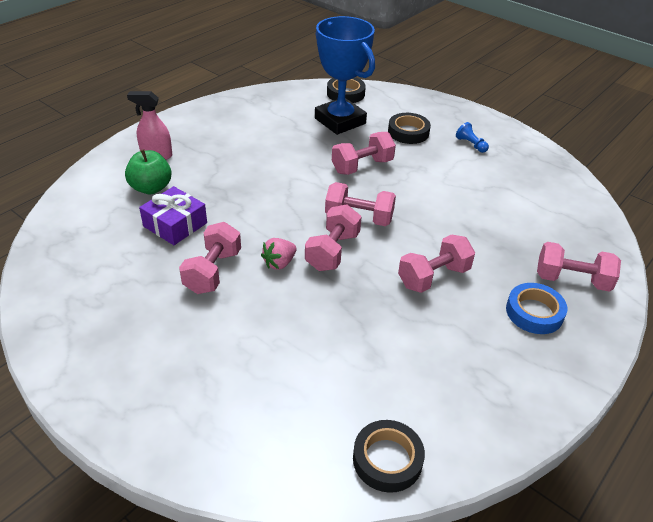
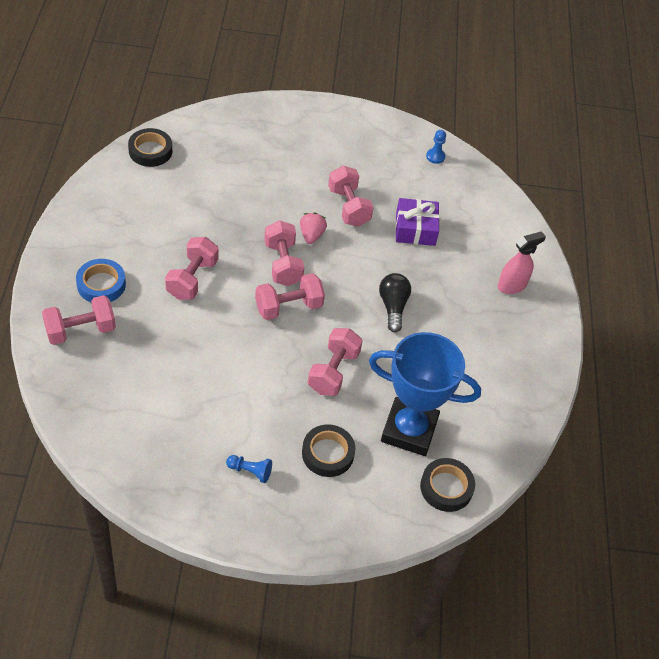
camera: 140 degrees right, 10 degrees up
(57, 278) = (435, 156): none -> blue pawn
(151, 188) = (472, 251): green apple -> none
(269, 182) = (393, 307): none -> black light bulb

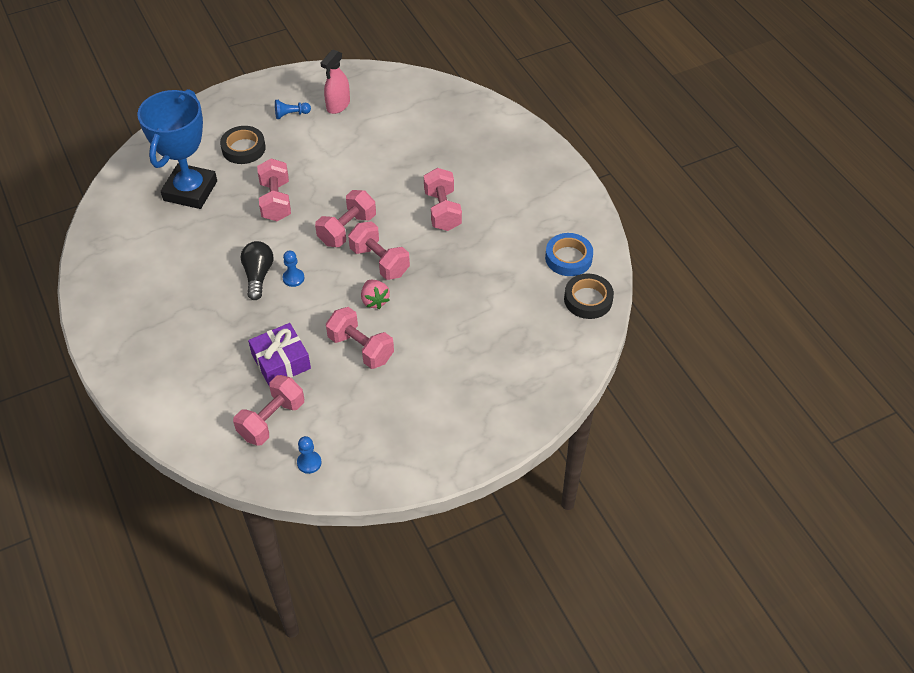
camera: 155 degrees right, 0 degrees up
(80, 330) = (487, 135): pink dumbbell -> pink dumbbell (271, 420)
(101, 284) = (506, 171): blue tape -> blue tape (568, 258)
(364, 288) = (293, 278): none -> blue pawn
(393, 307) = (258, 275): black light bulb -> black light bulb turned 150 degrees counterclockwise
(409, 430) = (190, 191): blue trophy -> blue trophy turned 60 degrees counterclockwise
(446, 487) = (142, 169): black tape -> none
(512, 285) = (155, 354): pink spray bottle -> pink spray bottle (338, 105)

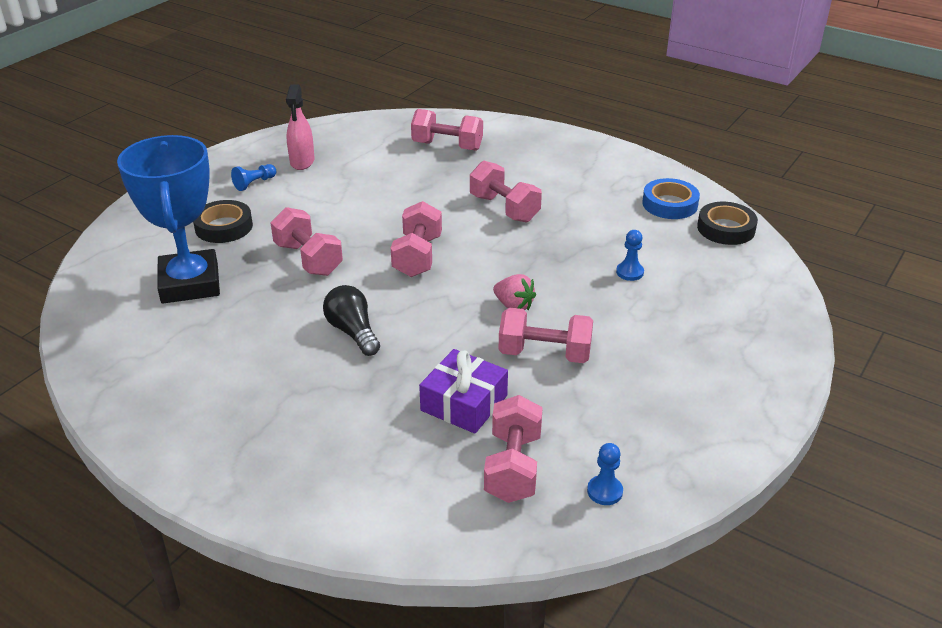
camera: 30 degrees left, 15 degrees down
(293, 278) = (399, 319): blue pawn -> blue pawn (629, 272)
(379, 261) = (483, 271): pink dumbbell -> pink dumbbell (447, 146)

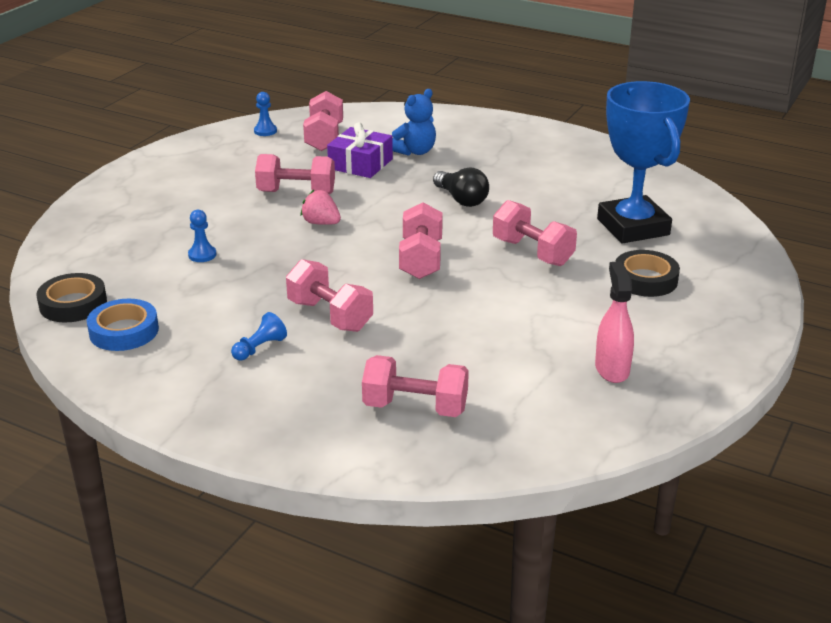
camera: 175 degrees right, 5 degrees down
(254, 183) = (652, 333): blue pawn -> blue pawn (259, 348)
(386, 425) = (415, 151): none -> blue teddy bear

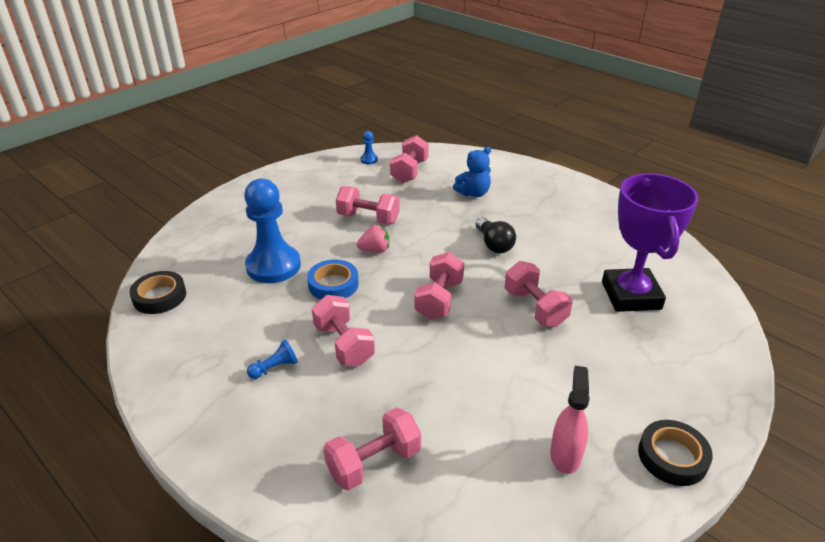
camera: 15 degrees right, 5 degrees up
(124, 331) = (182, 330): blue tape -> blue tape (333, 284)
(202, 255) = (273, 266): blue pawn -> blue pawn, size x2.47
(321, 223) = (375, 250): pink strawberry -> pink strawberry turned 120 degrees clockwise
(360, 164) = (427, 199): purple gift -> none
(415, 407) = (374, 462): pink dumbbell -> pink dumbbell turned 60 degrees counterclockwise
(633, 227) = (631, 295): blue trophy -> purple trophy
(645, 279) = (626, 355): black tape -> black tape (672, 457)

